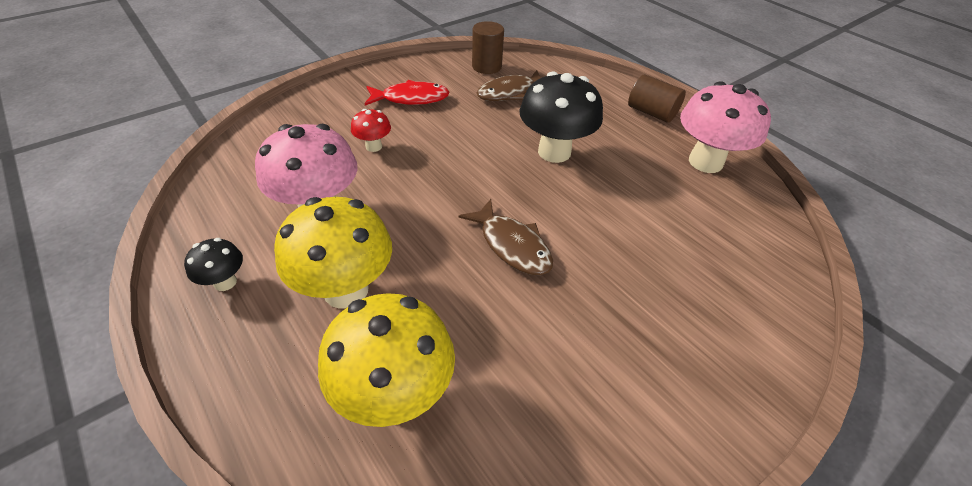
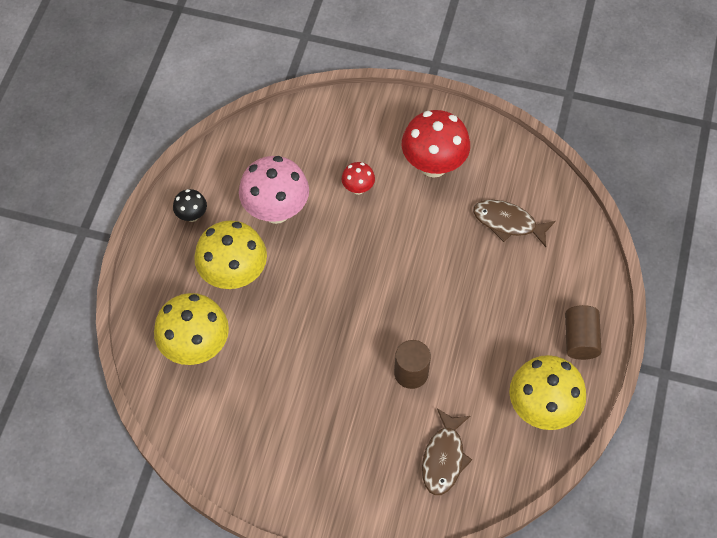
camera: 55 degrees right, 15 degrees up
(411, 98) = (433, 165): red fish -> red mushroom
(486, 67) = (531, 180): brown cylinder -> brown cylinder (411, 373)
(512, 245) = (338, 334): brown fish -> brown fish (444, 458)
(554, 152) = (457, 301): black mushroom -> none
(705, 162) = (541, 409): pink mushroom -> yellow mushroom

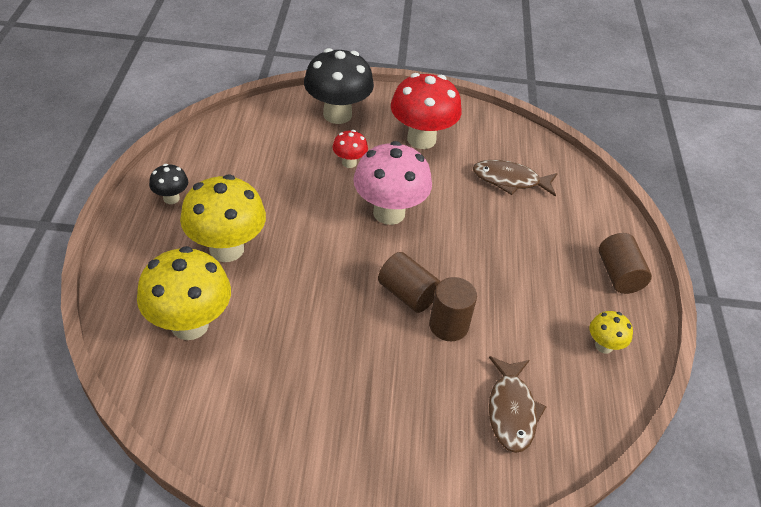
camera: 15 degrees left, 15 degrees down
(276, 211) = (265, 187): pink mushroom -> pink mushroom (389, 213)
(357, 127) = (337, 114): none -> black mushroom
(382, 338) = (407, 294): none -> brown cylinder
(541, 409) = (603, 346): yellow mushroom -> yellow mushroom, size x0.49

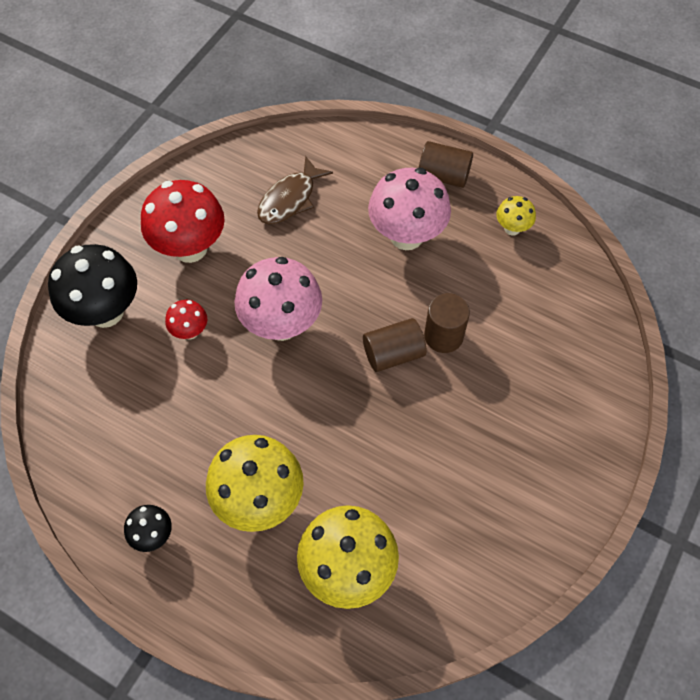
camera: 60 degrees left, 15 degrees up
(511, 411) = (549, 330): brown fish -> none
(533, 267) = (406, 236): none -> pink mushroom

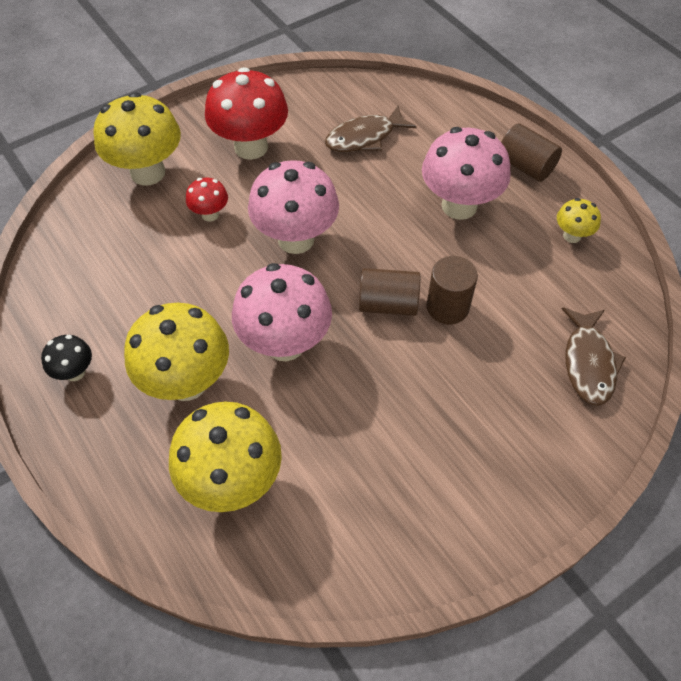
camera: 25 degrees right, 5 degrees down
(106, 312) = (148, 172): black mushroom -> yellow mushroom
(325, 427) = (285, 344): none -> pink mushroom
(577, 339) = (588, 363): none -> brown fish

